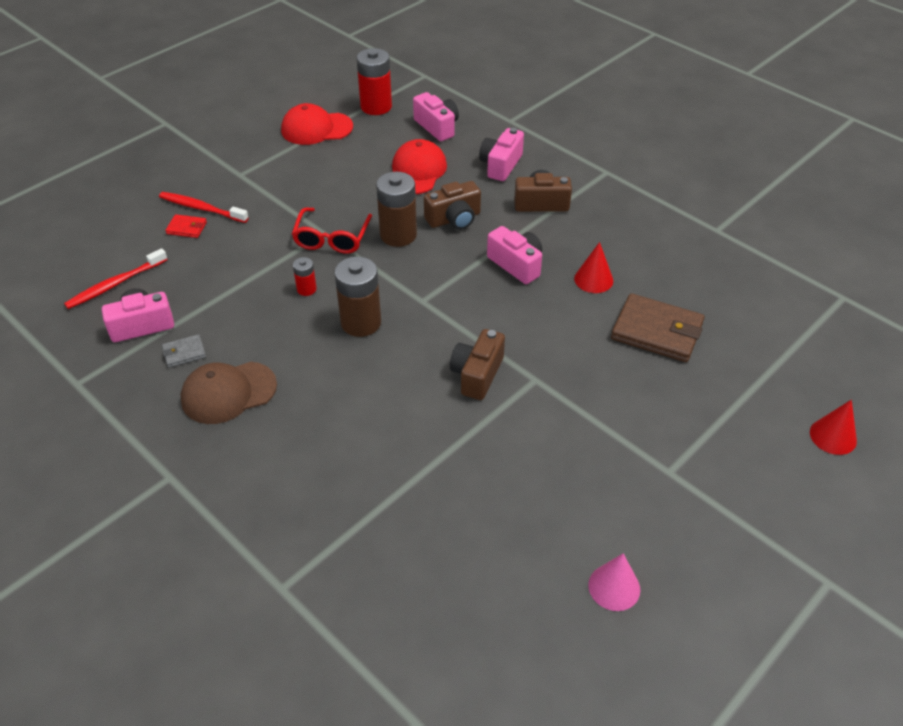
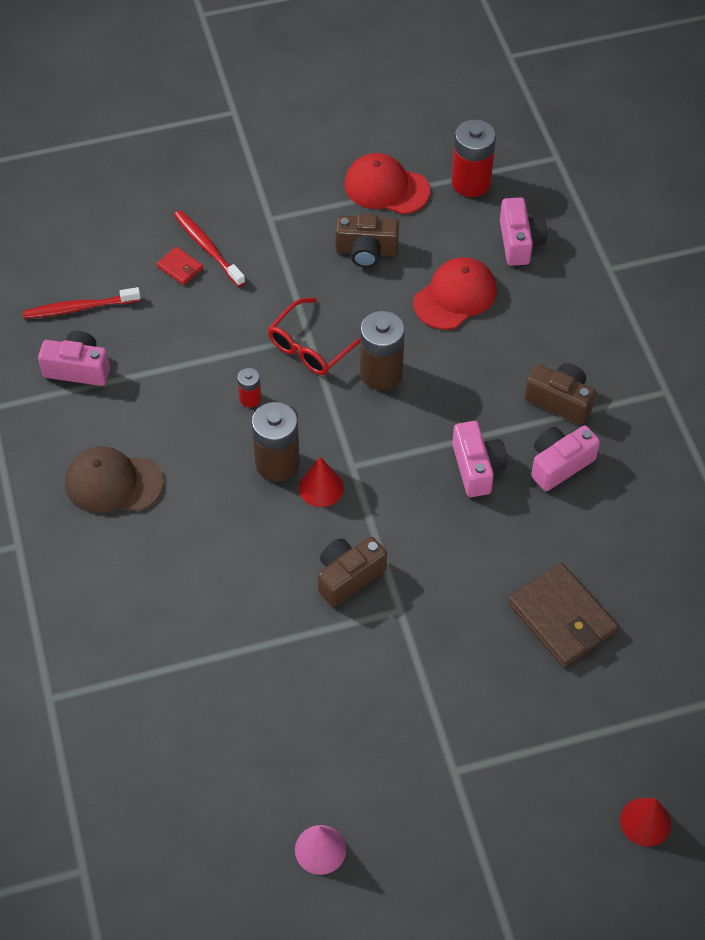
camera: 30 degrees right, 10 degrees up
(184, 353) = (99, 419): grey wallet -> none
(454, 219) = (452, 379): brown camera -> brown camera (366, 251)
(501, 165) = (553, 328): pink camera -> pink camera (559, 464)
(593, 279) = (544, 524): red cone -> red cone (321, 487)

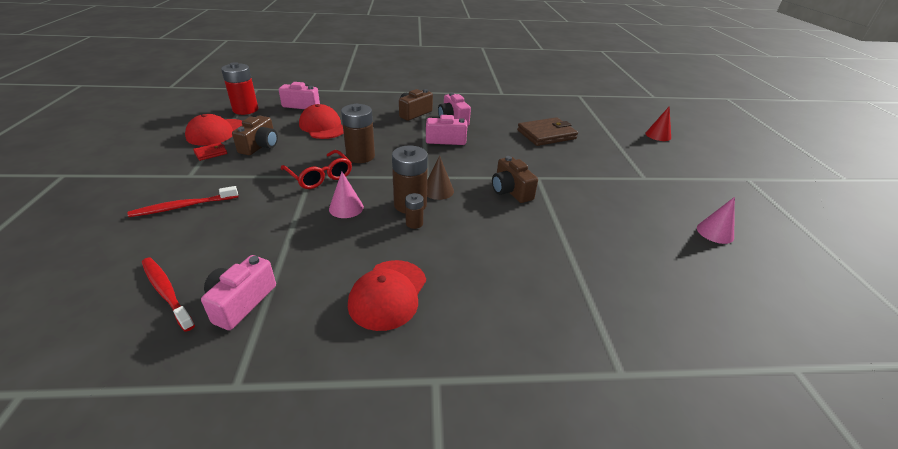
camera: 80 degrees left, 20 degrees down
(79, 308) = (166, 292): red toothbrush -> red toothbrush turned 135 degrees clockwise
(113, 483) = (388, 294): brown cap -> red cap
(180, 267) = (187, 223): red wallet -> red wallet (211, 153)
(238, 477) = (414, 223): none -> brown battery
(250, 398) = (346, 208): red battery -> pink cone
(321, 487) = (438, 190): red cone -> brown cone

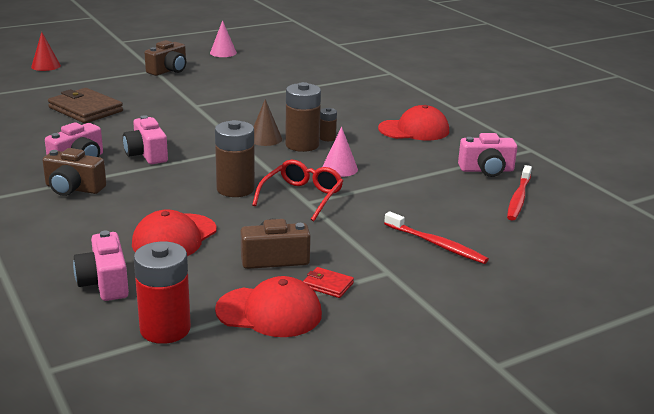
camera: 115 degrees left, 10 degrees down
(510, 191) = (233, 112): brown camera -> brown camera (168, 70)

